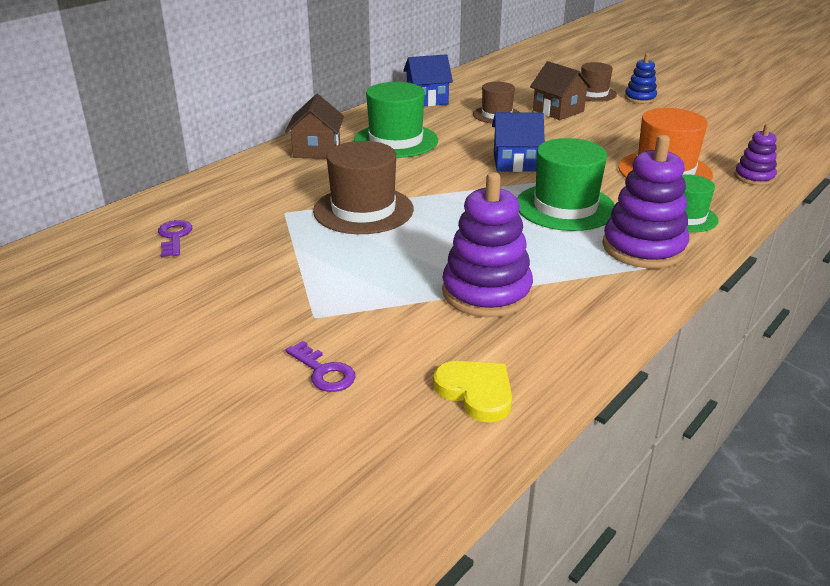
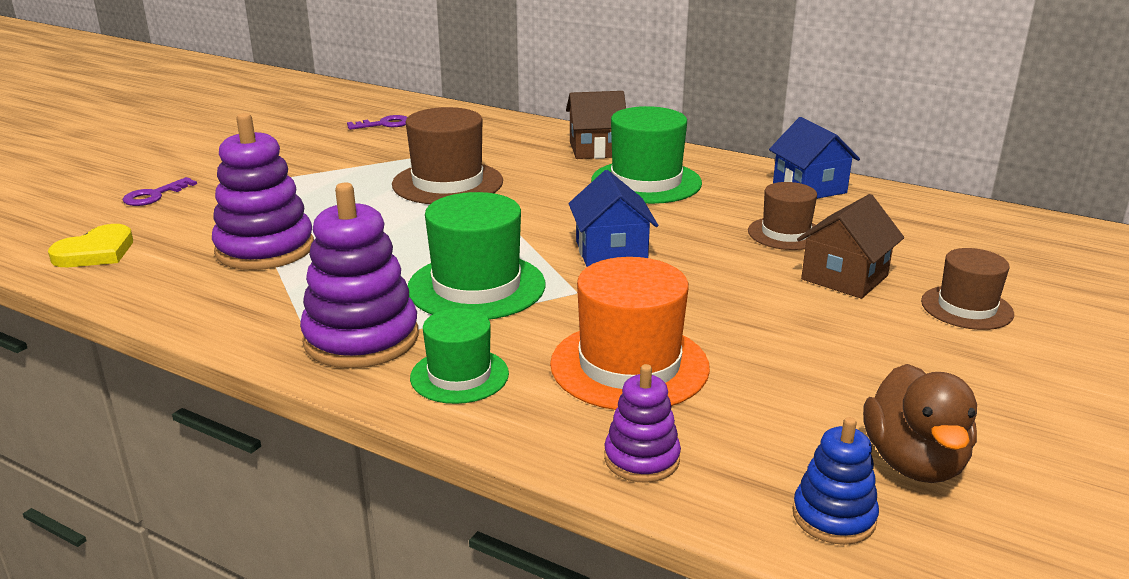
camera: 80 degrees right, 5 degrees down
(640, 98) = (989, 354): blue stacking toy -> blue stacking toy (833, 516)
(736, 127) = (914, 462): none -> brown duck

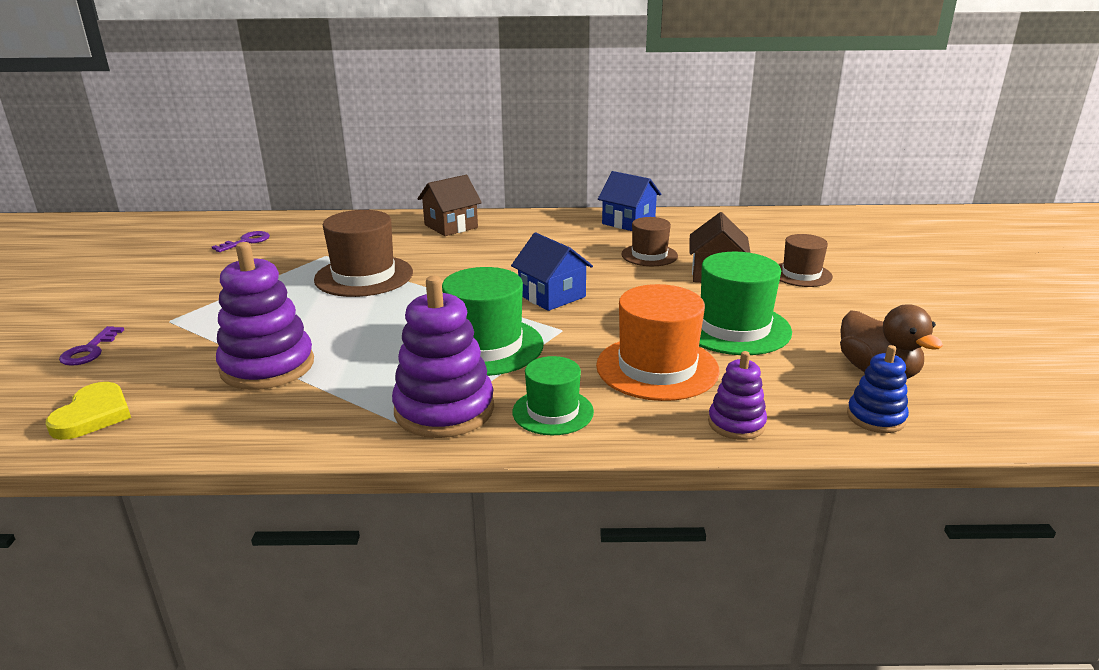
camera: 30 degrees left, 0 degrees up
(646, 182) = (516, 242): green hat -> green hat (734, 328)

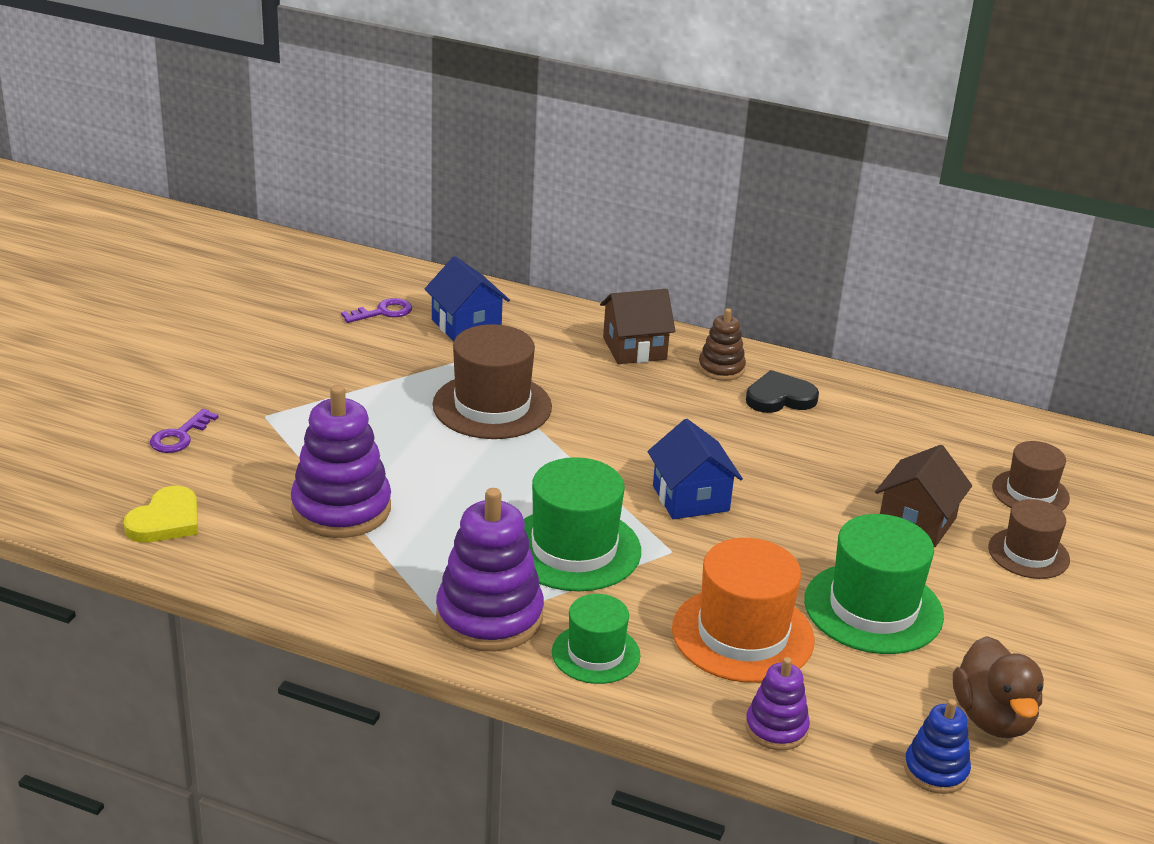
camera: 20 degrees right, 5 degrees up
(519, 225) = (721, 368): none -> brown stacking toy
(570, 231) = (780, 397): none -> black heart
(628, 222) = (868, 401): blue house -> blue house (466, 325)
(649, 255) = (854, 467): brown hat -> brown hat (1030, 493)

